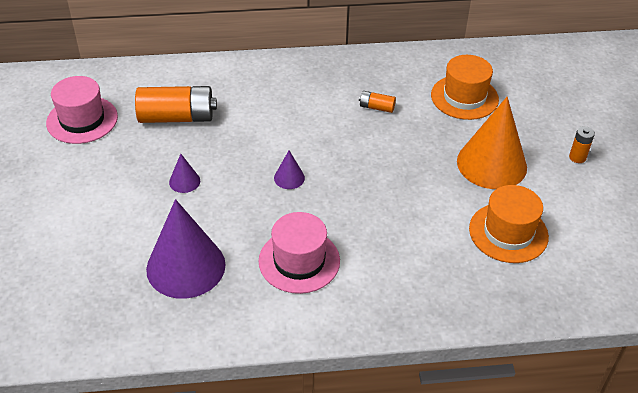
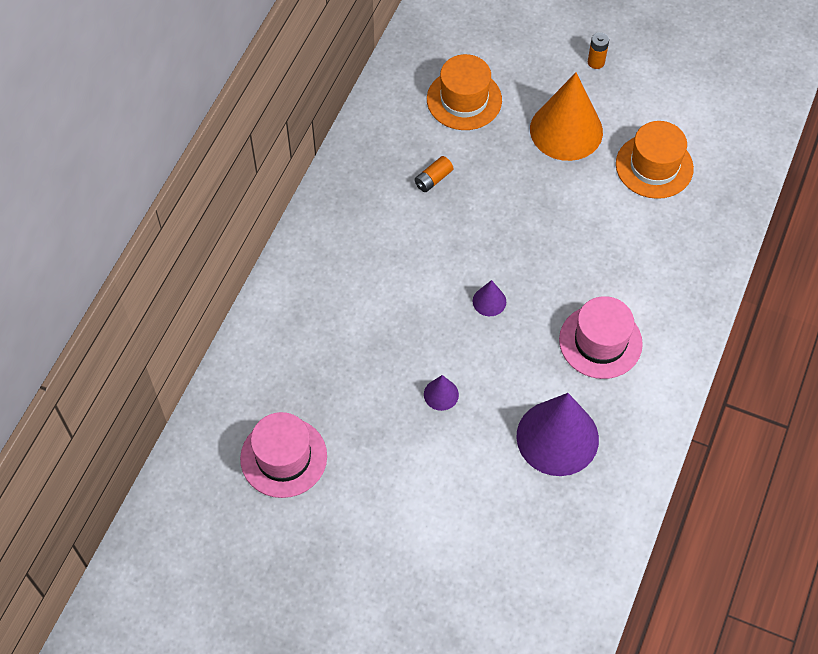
camera: 60 degrees left, 15 degrees up
(177, 117) = (337, 363): orange battery -> none

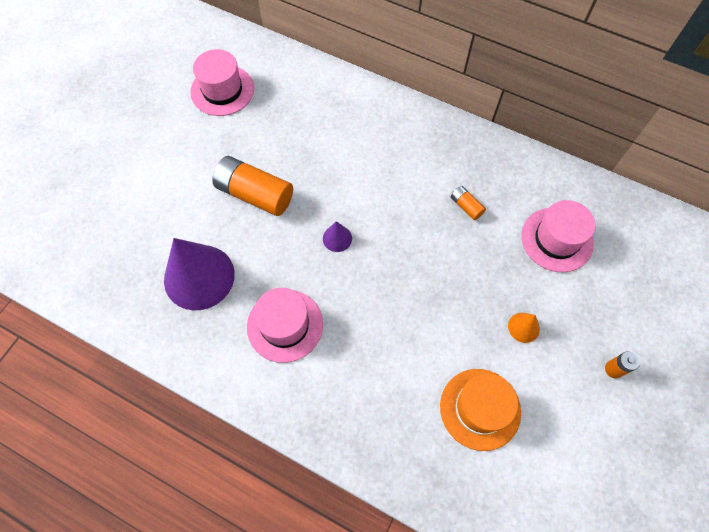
camera: 95 degrees right, 5 degrees up
(441, 394) = (255, 194): purple cone -> orange battery
(464, 100) = (557, 239): orange hat -> pink hat
(566, 130) = (523, 327): orange cone -> orange cone, size x0.43

